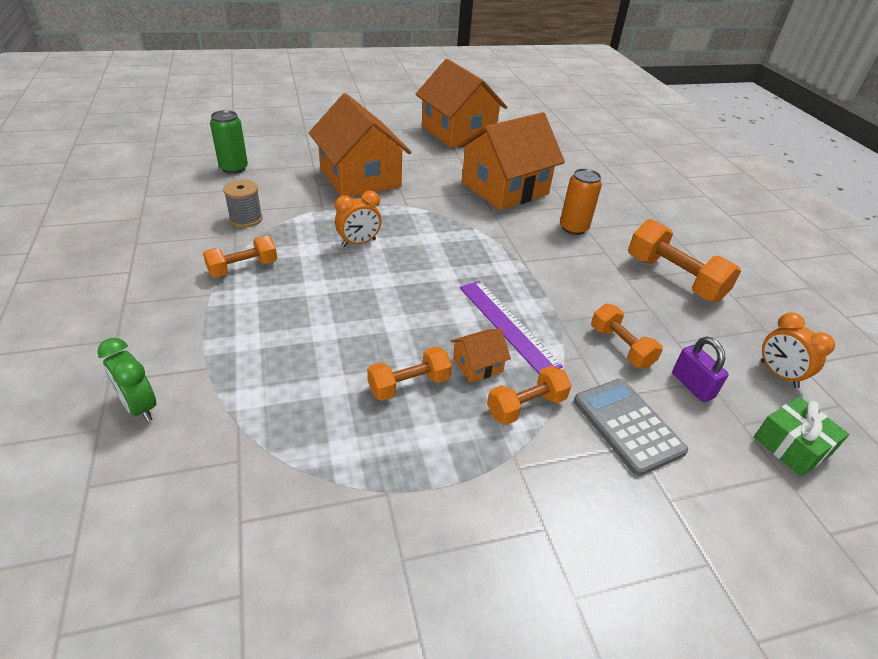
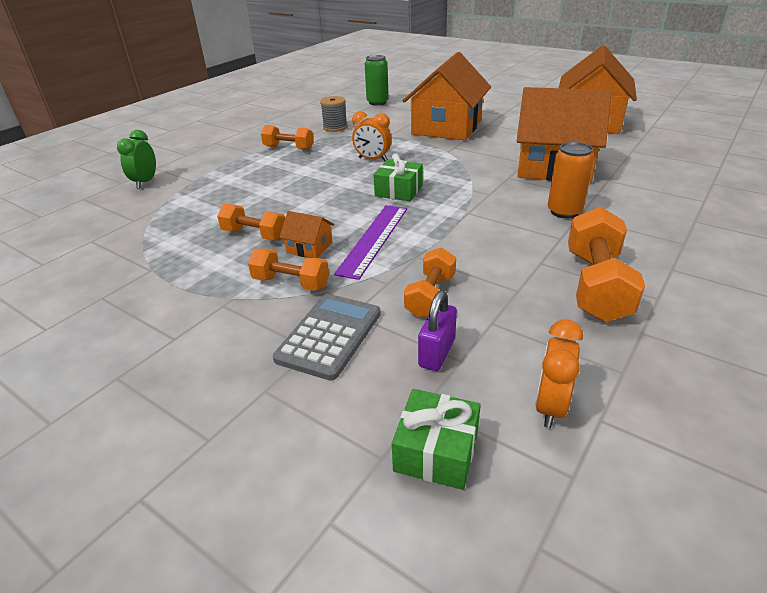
camera: 55 degrees right, 5 degrees down
(441, 266) = (399, 191): none -> green gift

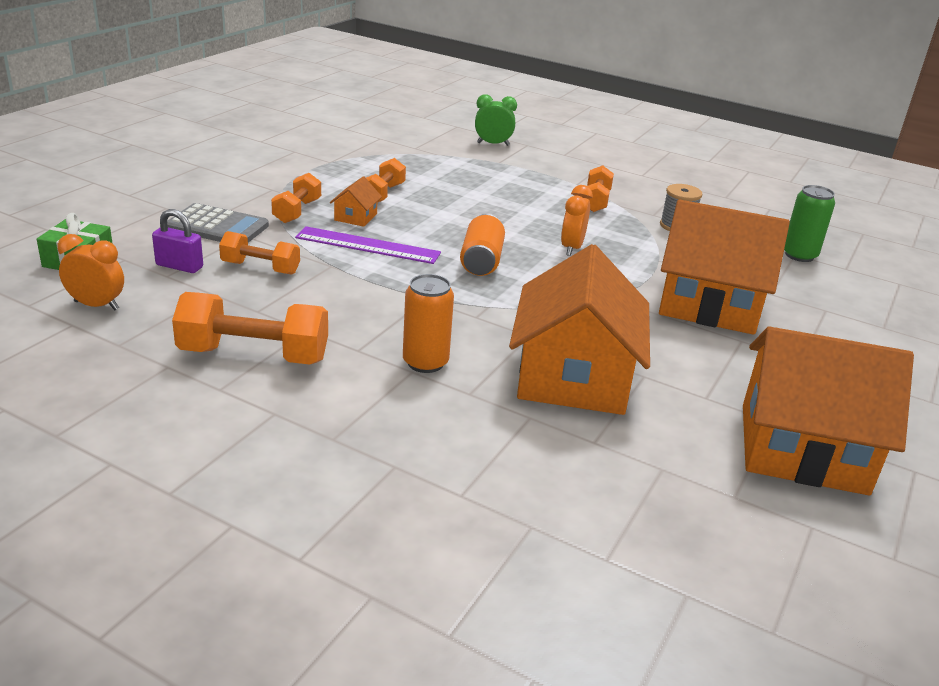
camera: 80 degrees right, 5 degrees down
(399, 191) = (481, 261): green gift -> orange can

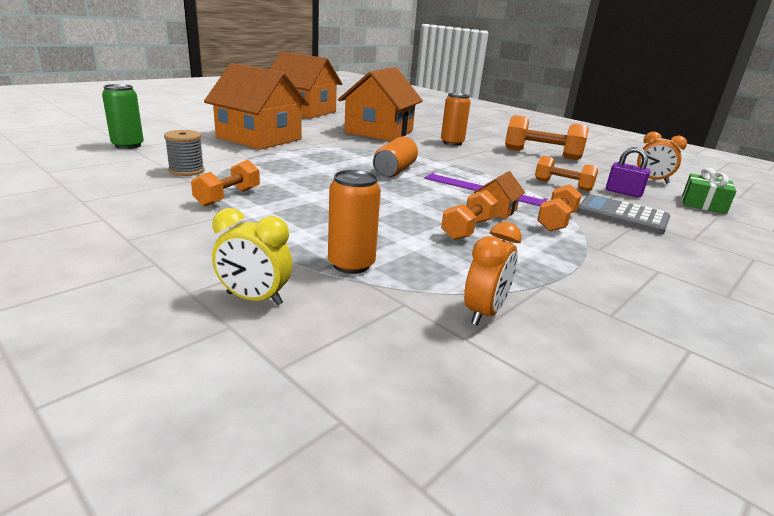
camera: 165 degrees left, 5 degrees down
(456, 162) = (351, 264): none -> orange can
(493, 144) = (254, 299): green clock -> yellow clock
(571, 248) = (312, 169): orange clock -> orange clock (484, 313)

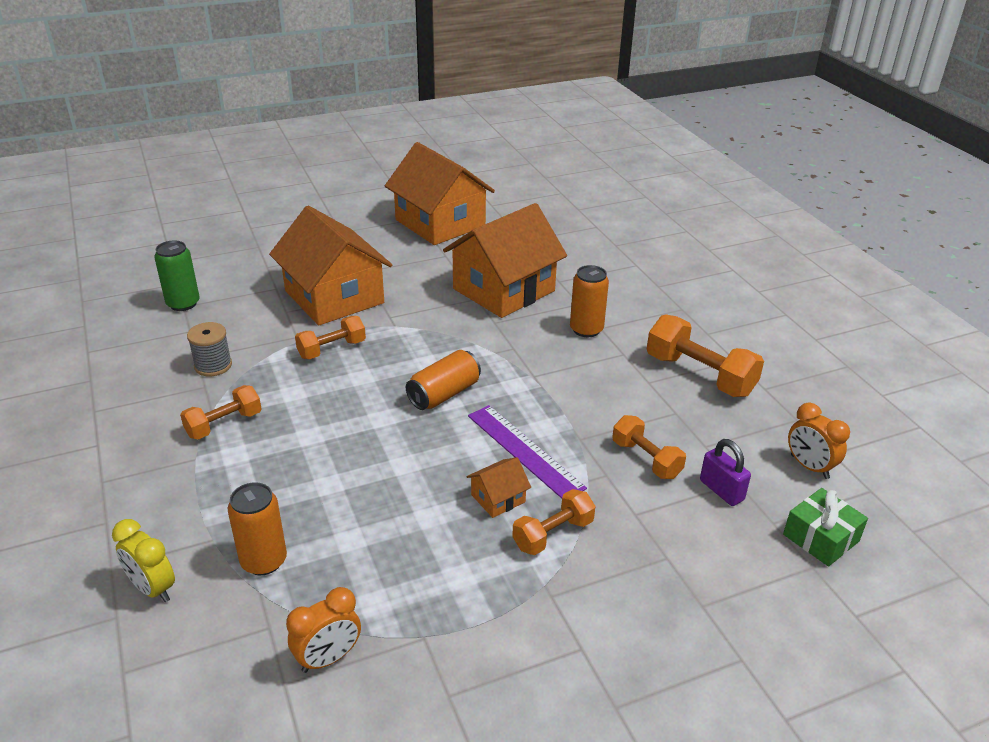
camera: 25 degrees right, 10 degrees up
(468, 229) = (429, 528): orange dumbbell -> orange dumbbell (332, 349)
(622, 215) = (657, 540): grey calculator -> none

